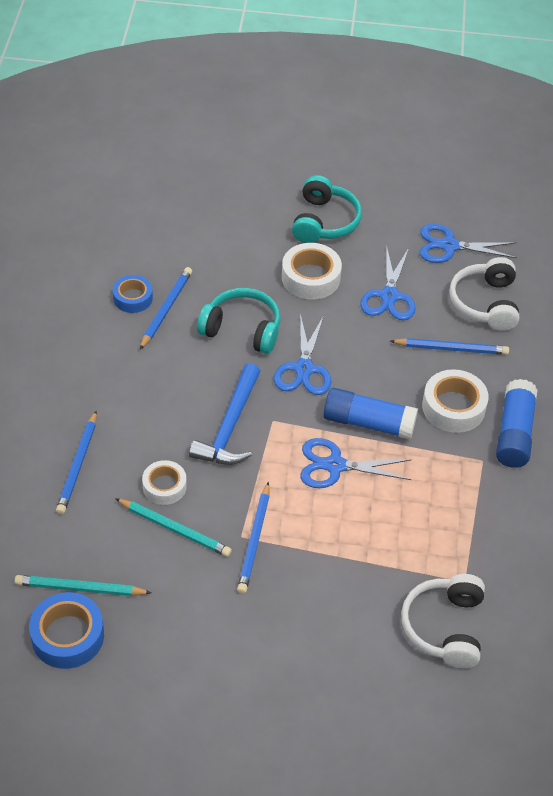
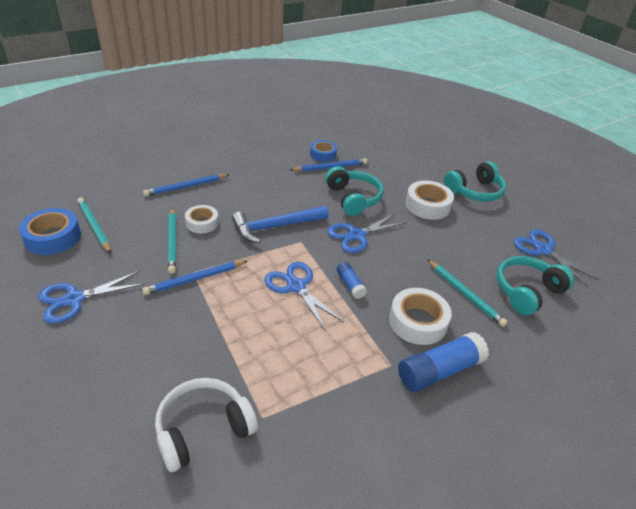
camera: 50 degrees right, 10 degrees down
(368, 423) = (350, 285): blue glue stick -> blue glue stick, size x0.53
(389, 296) = (463, 243): blue scissors -> blue scissors (74, 299)
(451, 349) = (465, 294): blue pencil -> turquoise pencil
(485, 303) = (527, 291): white headphones -> turquoise headphones

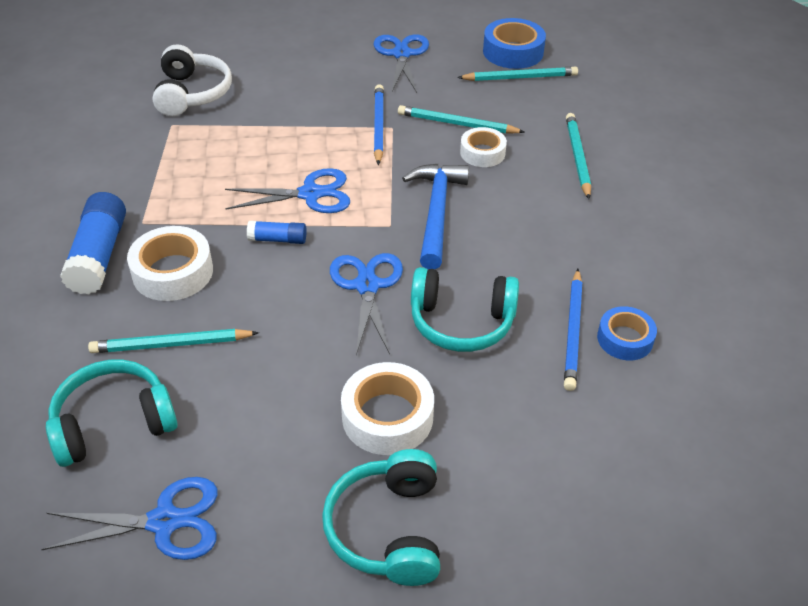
camera: 120 degrees right, 5 degrees up
(186, 187) = (577, 157): blue pencil -> turquoise pencil
(527, 291) = (113, 423): turquoise headphones -> turquoise headphones turned 105 degrees counterclockwise

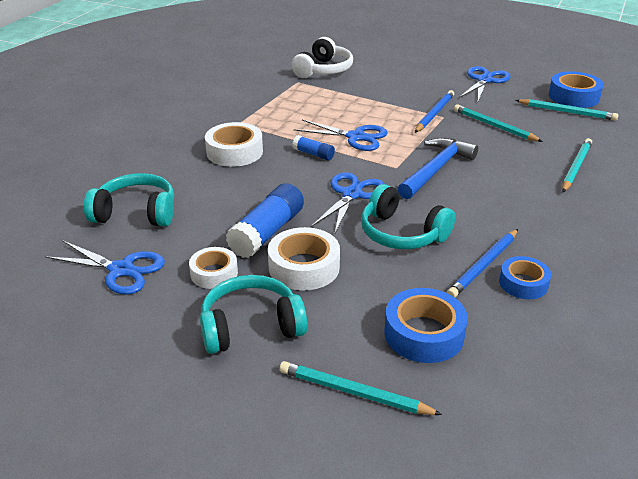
camera: 30 degrees right, 10 degrees down
(99, 255) = (200, 132): blue glue stick -> blue glue stick (267, 232)
(171, 344) = (202, 186): turquoise pencil -> turquoise pencil (354, 392)
(388, 529) = (251, 327): turquoise headphones -> turquoise headphones turned 45 degrees clockwise
(482, 153) = (500, 146): white tape -> white tape (214, 273)
(574, 450) = (424, 334): none -> blue tape

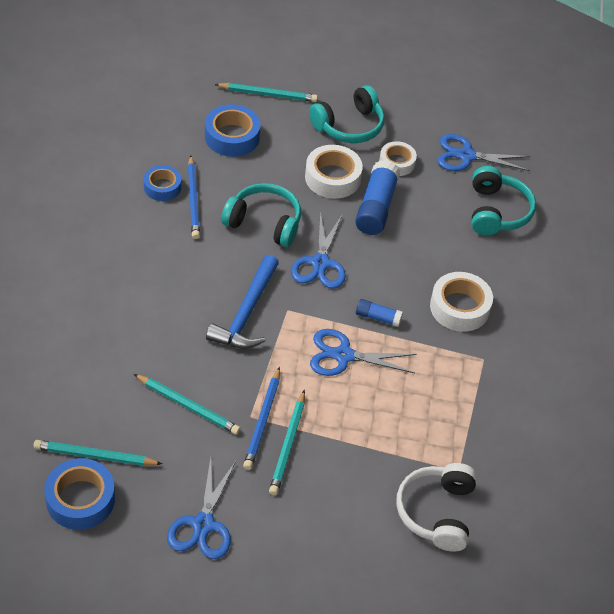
camera: 160 degrees right, 15 degrees up
(136, 213) = (497, 211): turquoise headphones -> turquoise headphones turned 75 degrees counterclockwise
(483, 265) = (193, 199): blue pencil -> blue pencil turned 150 degrees clockwise
(576, 167) = (100, 341): turquoise pencil -> turquoise pencil (288, 445)

